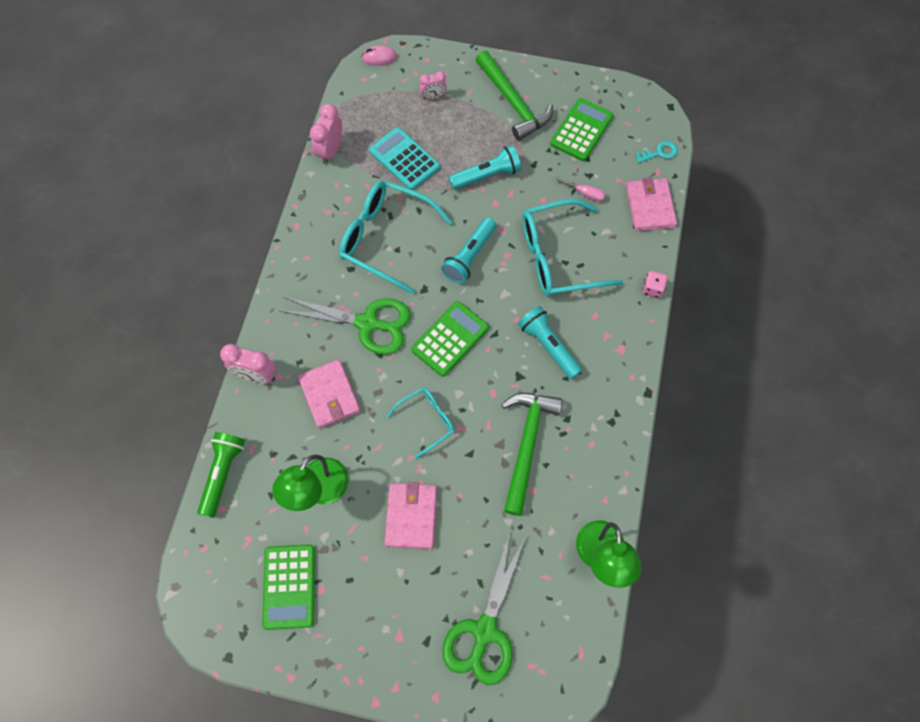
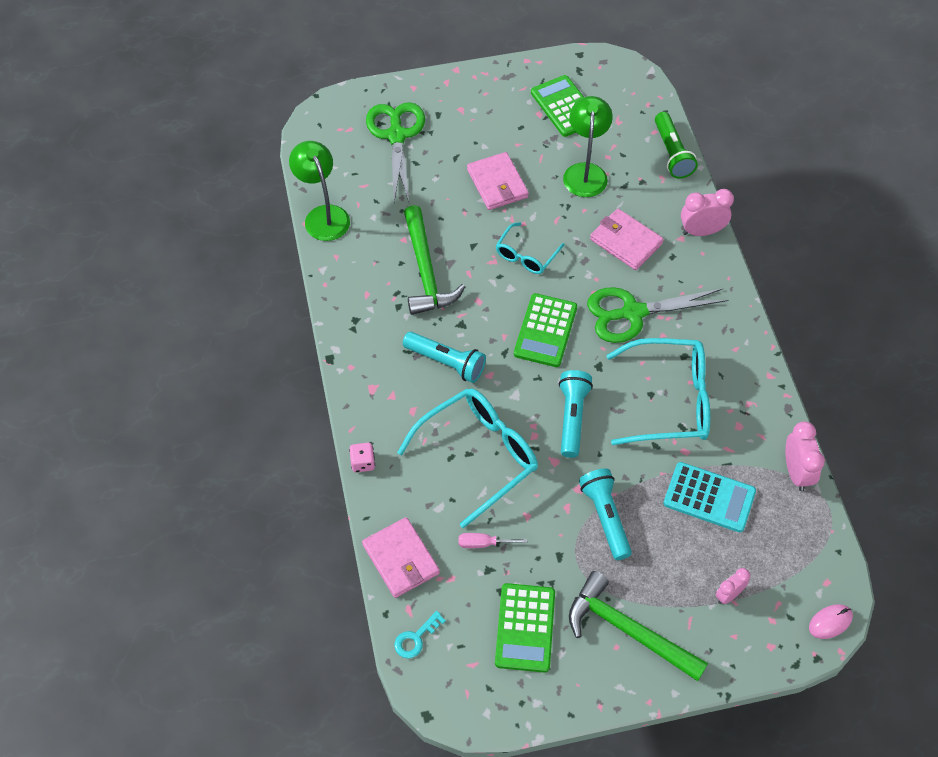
camera: 155 degrees right, 10 degrees down
(486, 176) = (605, 517): turquoise flashlight -> turquoise flashlight turned 120 degrees clockwise

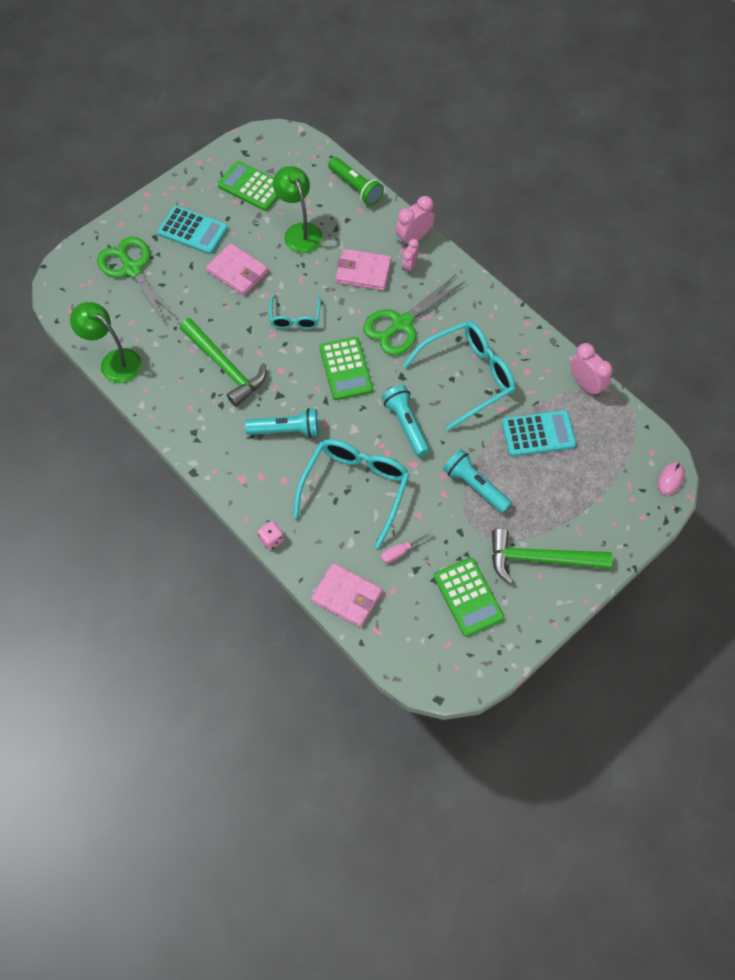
camera: 30 degrees left, 5 degrees up
(415, 638) = (395, 648): turquoise key -> none
(478, 124) = (193, 231): none -> turquoise calculator
(728, 595) = (593, 496): pink clock -> pink clock (410, 266)

